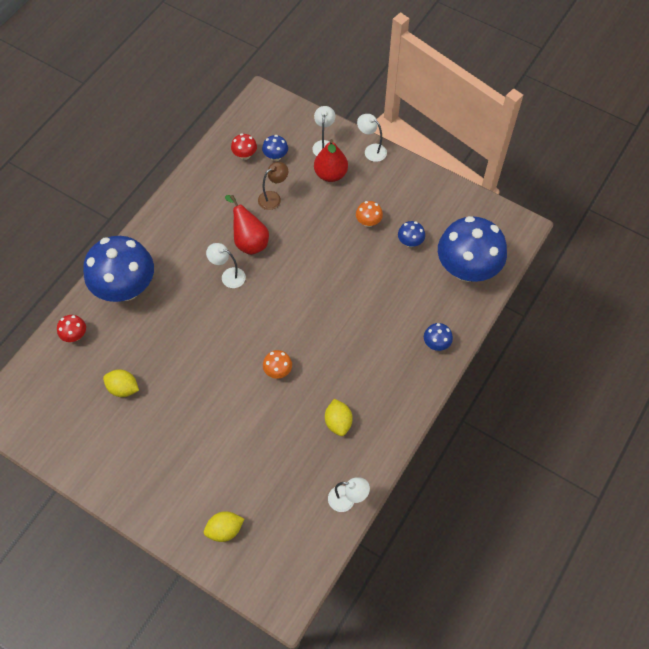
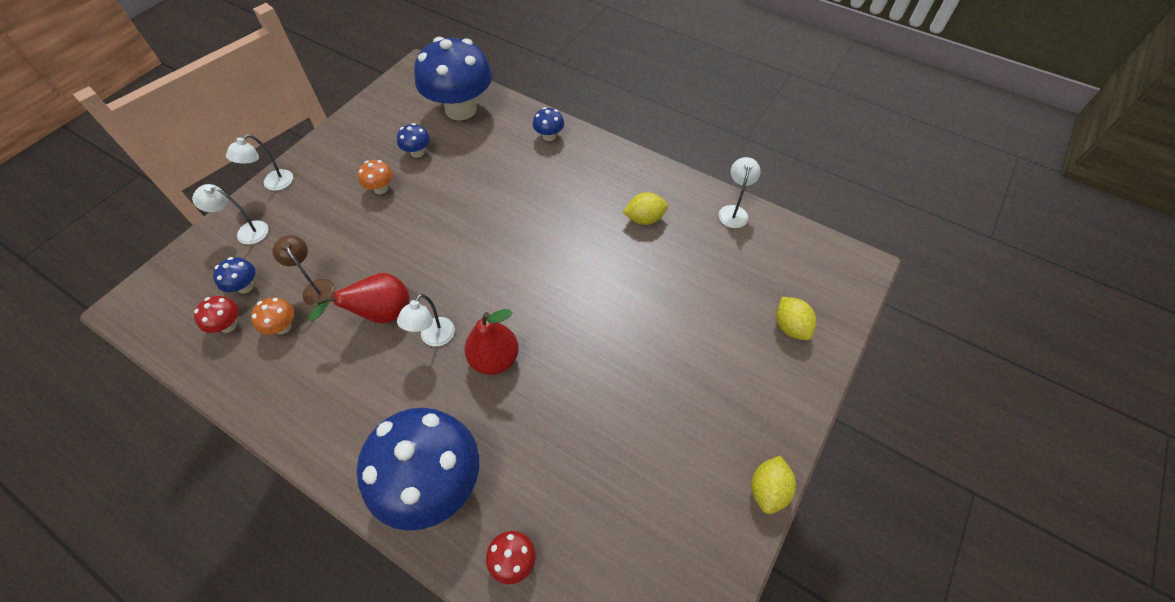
camera: 90 degrees left, 5 degrees down
(123, 388) = (607, 469): yellow lemon -> yellow lemon (767, 489)
(278, 371) = (580, 277): orange mushroom -> orange mushroom (283, 327)
(330, 174) = (297, 225): red pear -> red pear (494, 359)

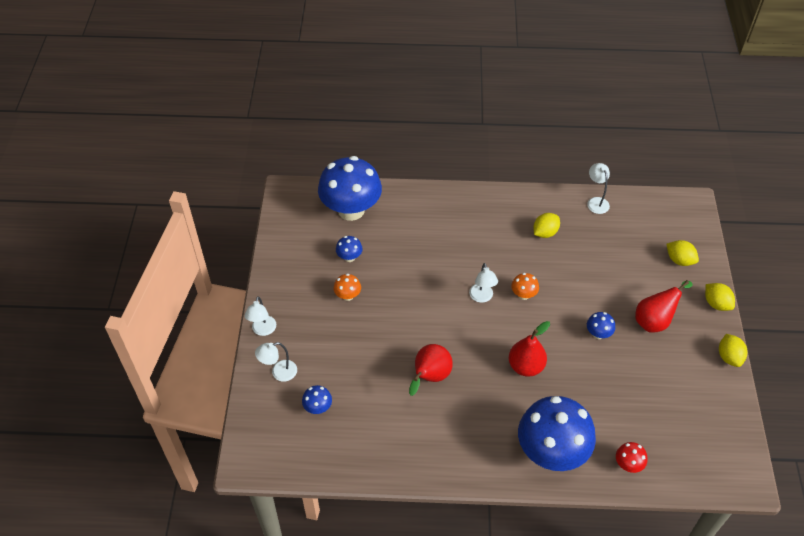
camera: 30 degrees left, 5 degrees down
(228, 325) = (332, 437): red mushroom -> none
(283, 327) = (371, 418): orange mushroom -> orange mushroom (523, 295)
(316, 287) = (369, 383): brown lamp -> none
(434, 338) = (477, 374): white lamp -> white lamp (482, 297)
(549, 136) = (434, 202): blue mushroom -> blue mushroom (598, 334)
(699, 386) = (654, 320): none -> red pear
(801, 407) = (716, 304): none -> yellow lemon

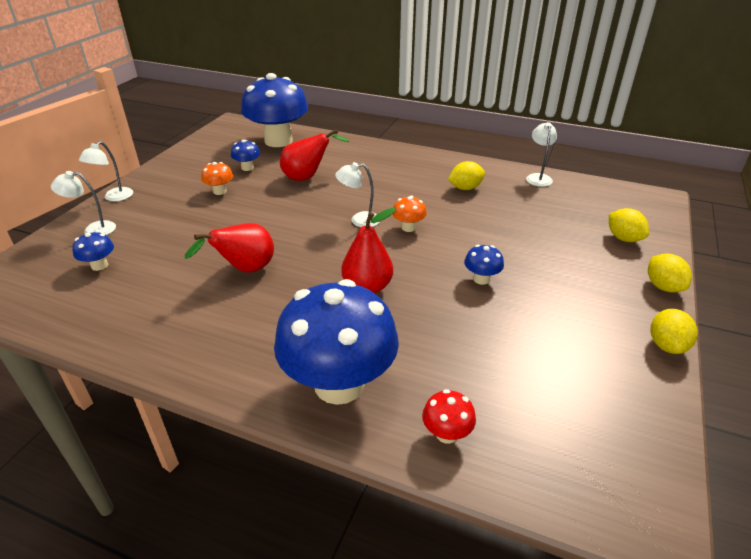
camera: 20 degrees right, 15 degrees down
(482, 297) = (359, 220): white lamp -> white lamp turned 75 degrees clockwise
(654, 320) = (566, 284): red pear -> red pear (307, 177)

